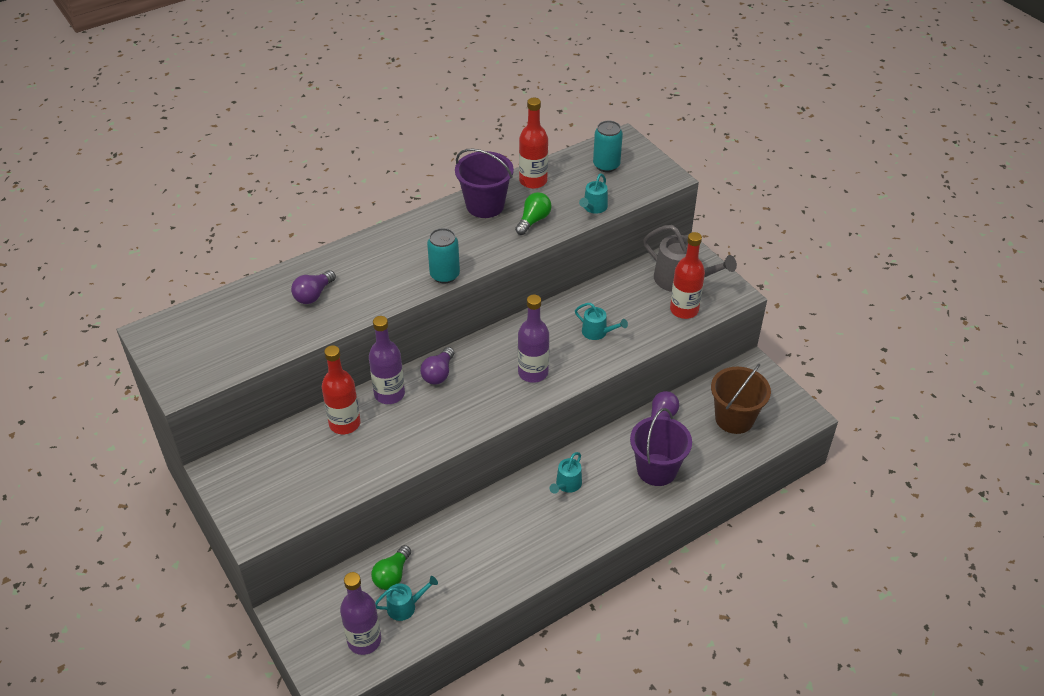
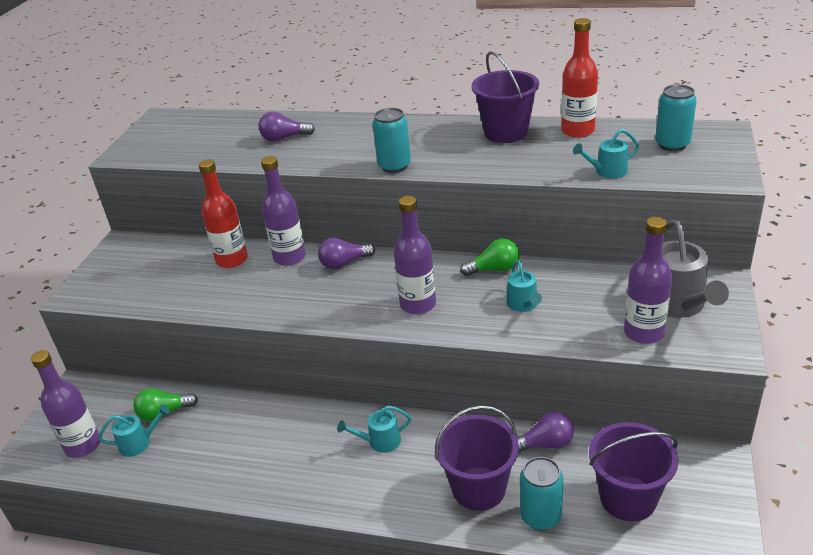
camera: 50 degrees right, 10 degrees down
(405, 606) = (139, 443): turquoise watering can -> turquoise watering can turned 45 degrees counterclockwise
(533, 220) = (532, 159): green light bulb -> green light bulb (494, 269)
(684, 310) = (644, 332): red bottle -> purple bottle
(705, 460) = (540, 516): none -> turquoise can
(734, 419) = (628, 498): brown bucket -> purple bucket

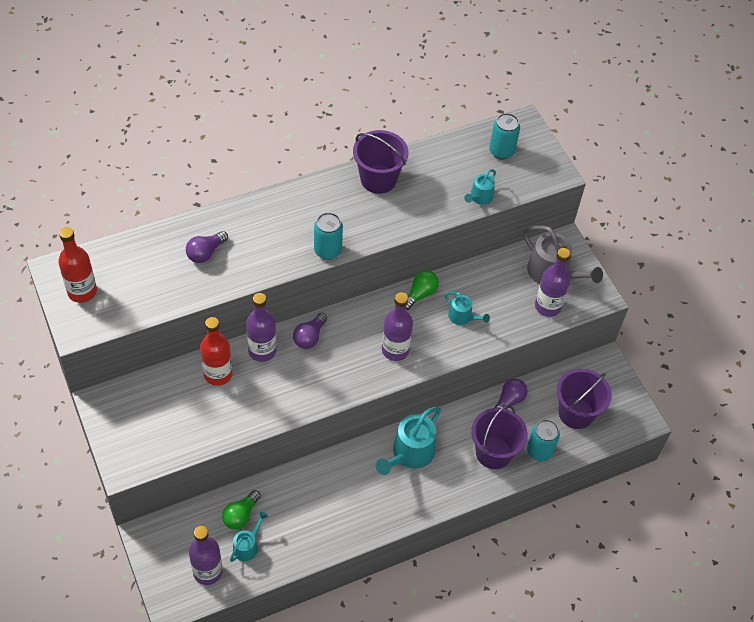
camera: 45 degrees left, 20 degrees up
(380, 441) = (410, 454): turquoise watering can -> turquoise watering can, size x1.81
(577, 131) = (428, 158): red bottle -> red bottle (82, 291)

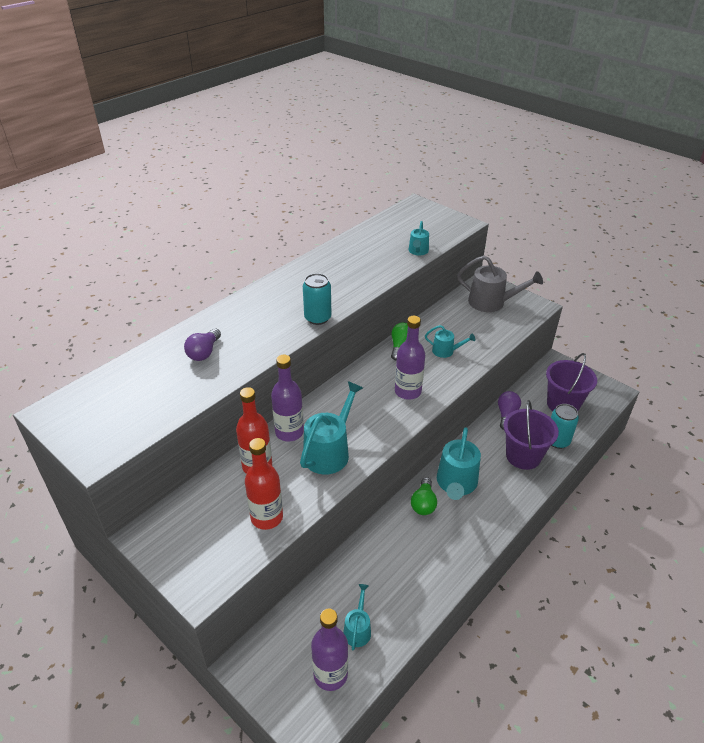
camera: 20 degrees left, 15 degrees down
(82, 291) = (88, 421): red bottle -> red bottle (267, 517)
(241, 515) = (334, 601): green light bulb -> green light bulb (423, 503)
(287, 385) = (329, 451): none -> turquoise watering can
(309, 337) = (327, 407): purple light bulb -> none
(378, 179) = (328, 262): purple bucket -> none
(501, 151) = (412, 222): turquoise can -> none
(548, 306) = (505, 323): purple bottle -> none

